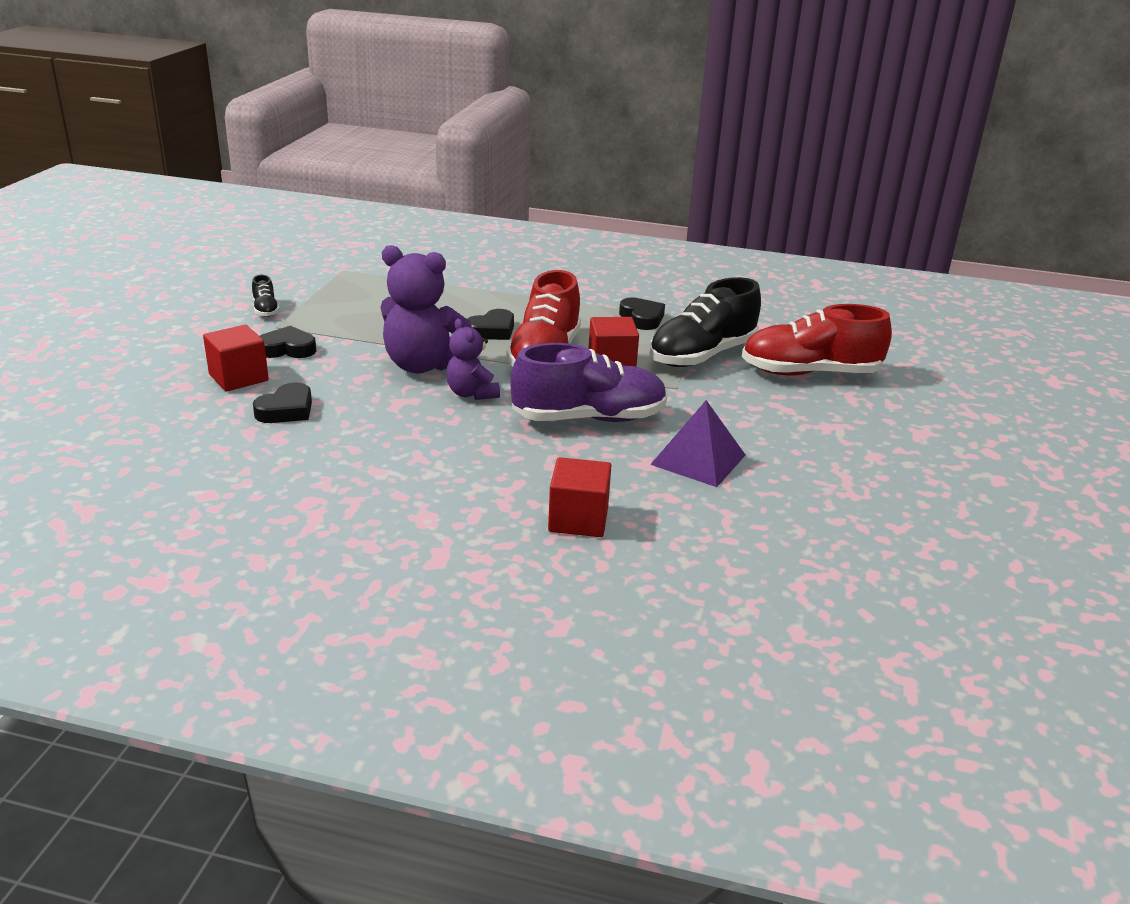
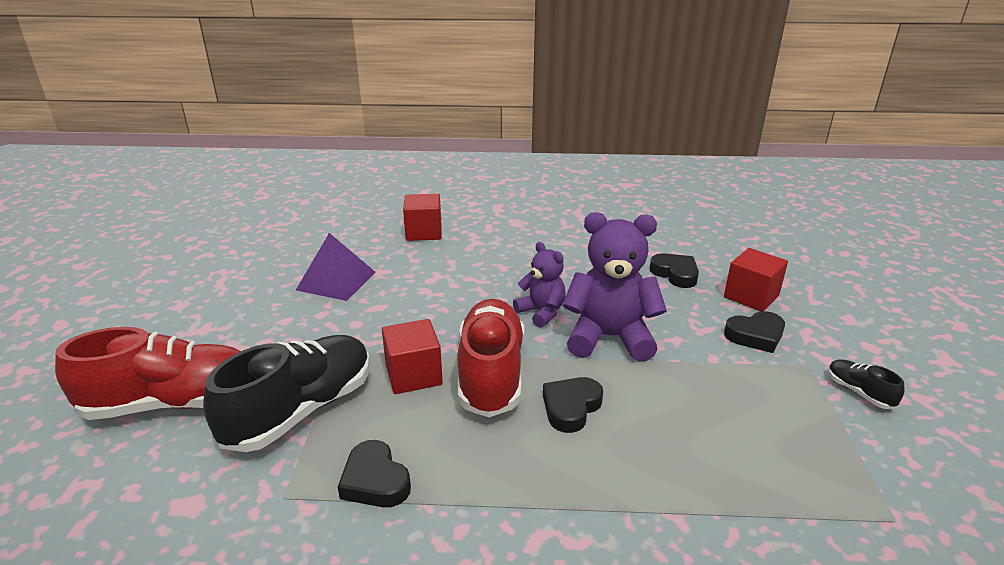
camera: 170 degrees right, 0 degrees up
(286, 410) = (675, 274): black heart -> black heart turned 120 degrees clockwise
(589, 418) = (428, 303): purple shoe -> none

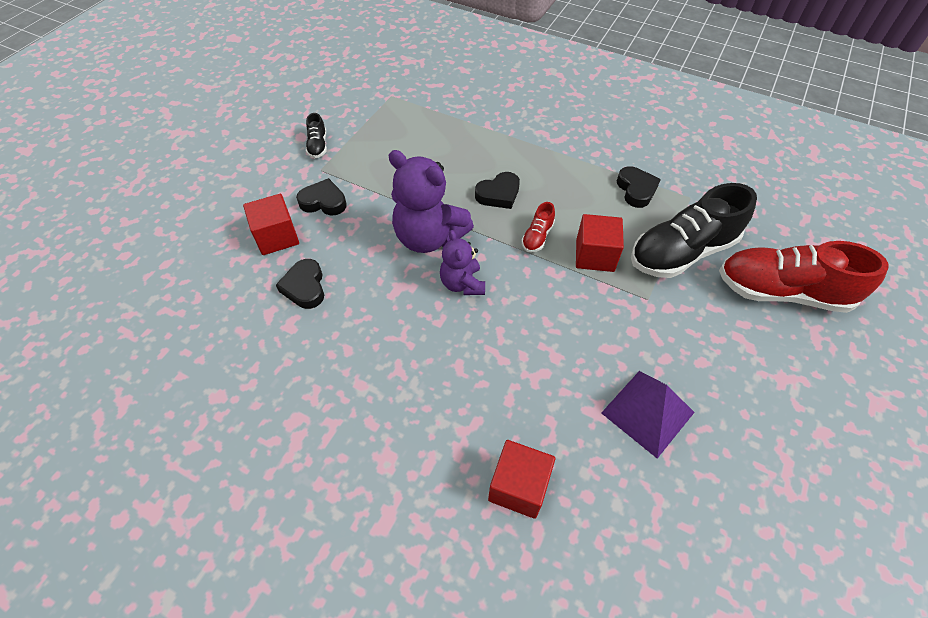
camera: 155 degrees left, 25 degrees up
(491, 374) = (537, 236): red shoe -> red shoe, size x0.44

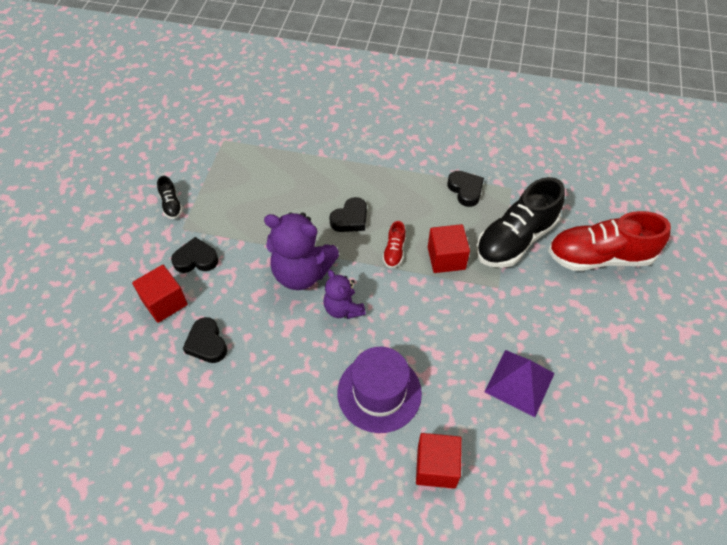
camera: 15 degrees left, 0 degrees up
(475, 383) = (379, 392): none -> purple hat

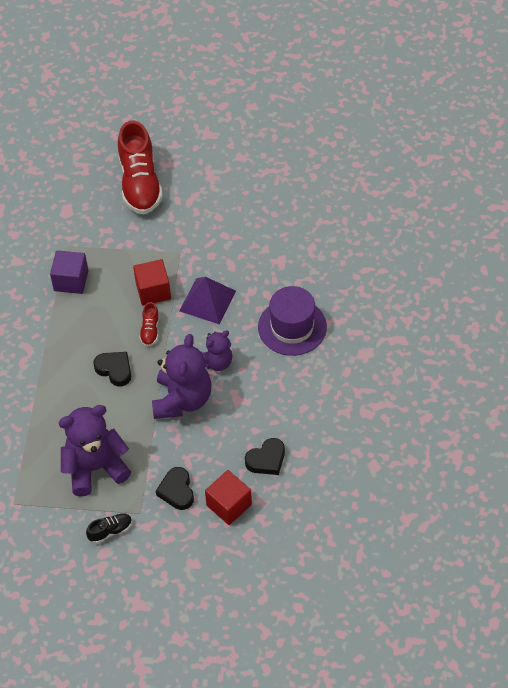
camera: 95 degrees left, 0 degrees up
(242, 198) = (95, 468): none -> purple teddy bear
(394, 251) = (150, 330): red shoe -> red shoe turned 90 degrees clockwise
(436, 467) = (345, 285): red cube -> none
(465, 190) = (71, 281): black heart -> purple cube
(515, 239) = (127, 241): black shoe -> none
(519, 382) = (268, 236): purple pyramid -> purple pyramid (207, 300)

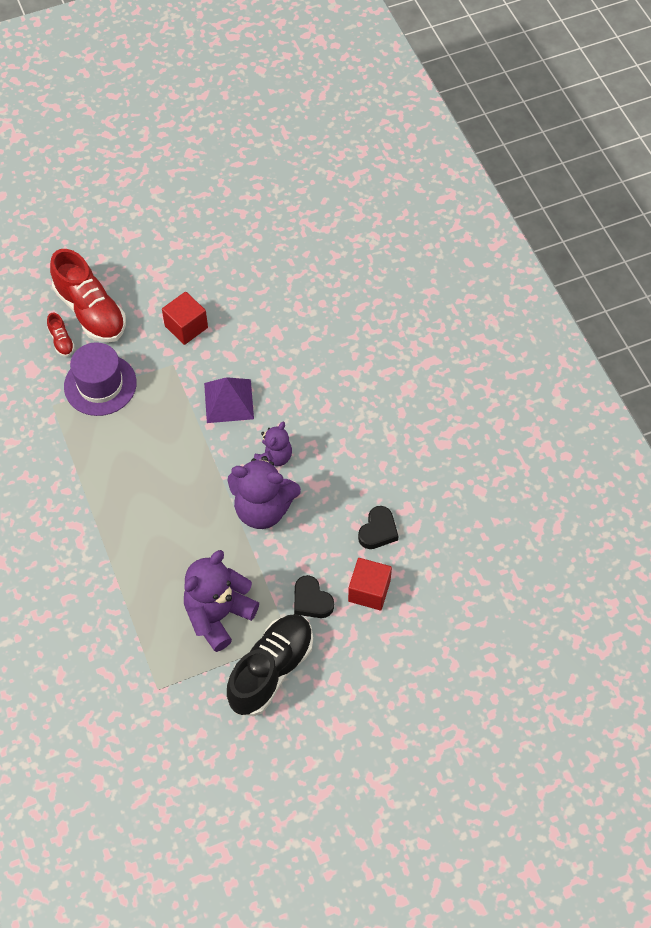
camera: 30 degrees left, 5 degrees up
(71, 281) = (79, 438): purple cube -> none
(110, 531) = (271, 670): black shoe -> black shoe, size x2.30
(114, 370) = (178, 509): black heart -> none
(150, 330) = (190, 454): red shoe -> red shoe (61, 341)
(153, 291) = (169, 414): red cube -> red cube (186, 327)
(182, 400) = (263, 509): purple teddy bear -> purple teddy bear turned 120 degrees clockwise
(292, 327) = (325, 391): purple hat -> purple hat (100, 385)

